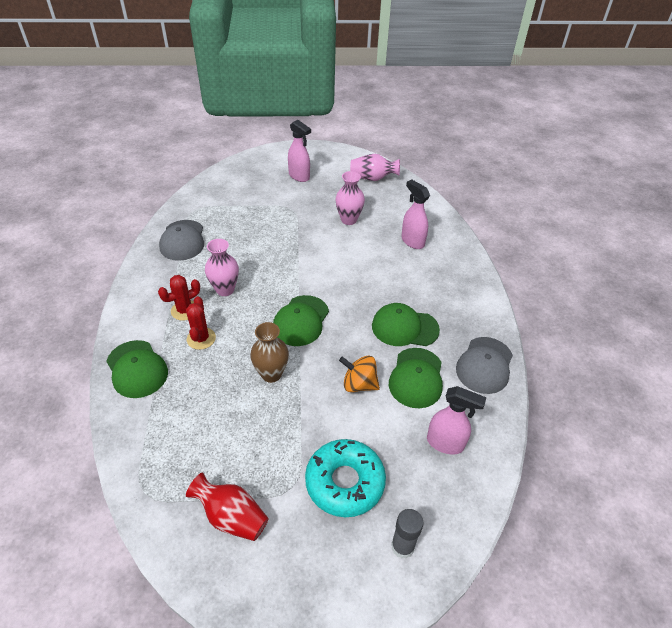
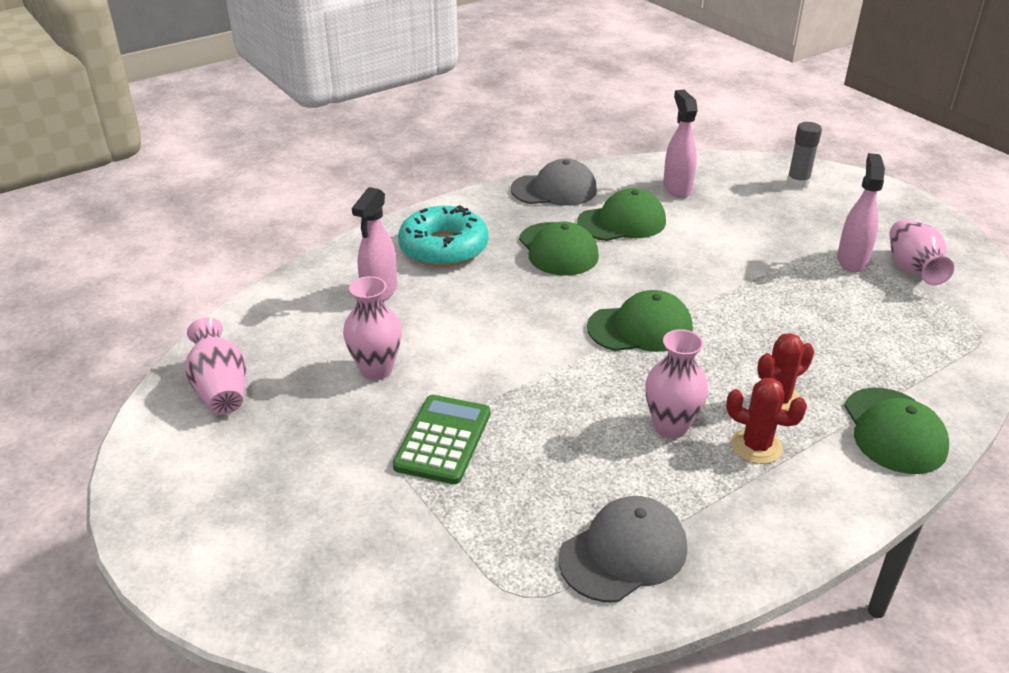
camera: 120 degrees left, 10 degrees down
(137, 369) = (894, 431): green cap -> green cap turned 150 degrees clockwise
(231, 517) = (912, 269): red vase -> pink vase
(271, 374) = (745, 315): brown vase -> none
(286, 221) = (443, 440): none -> green calculator
(299, 176) = (279, 491): pink spray bottle -> pink spray bottle (852, 260)
(345, 482) = (790, 224): turquoise donut -> turquoise donut (443, 247)
(359, 384) = (676, 253): orange spinning top -> none

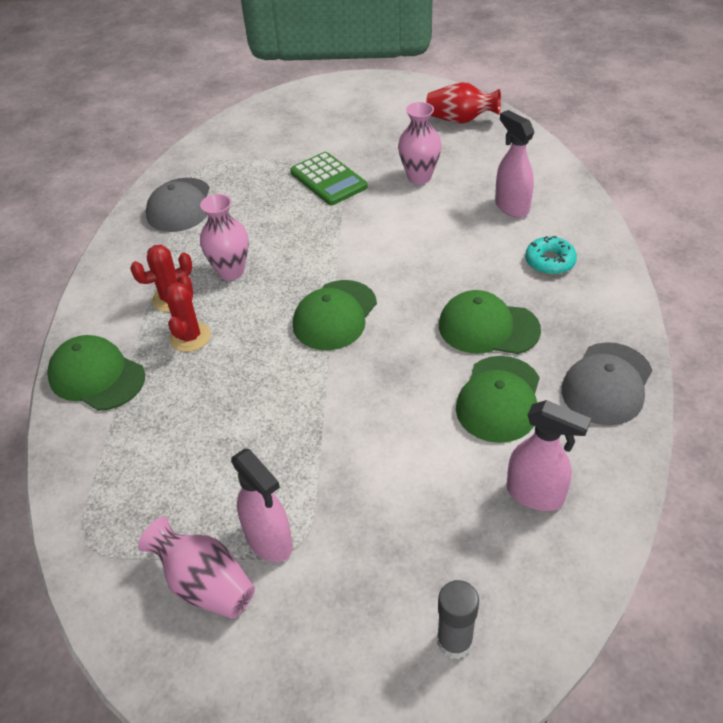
camera: 130 degrees right, 10 degrees up
(220, 389) = (460, 120): pink vase -> red vase
(443, 247) = (549, 261): turquoise donut -> turquoise donut, size x0.56

